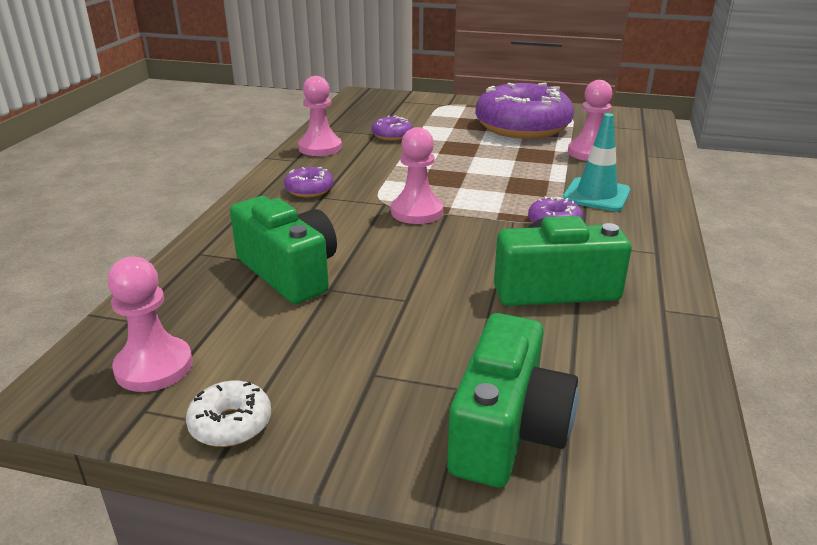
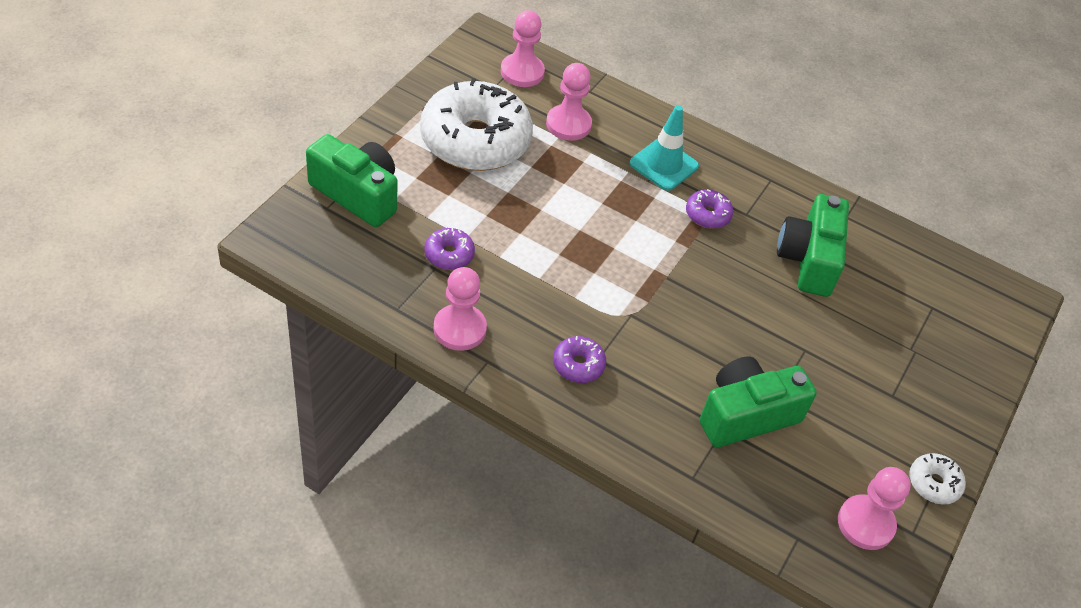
camera: 80 degrees left, 20 degrees up
(417, 212) = (657, 296): pink pawn -> pink pawn (522, 72)
(507, 430) = (955, 346): green camera -> green camera (357, 194)
(522, 127) = (475, 140): purple donut -> white donut

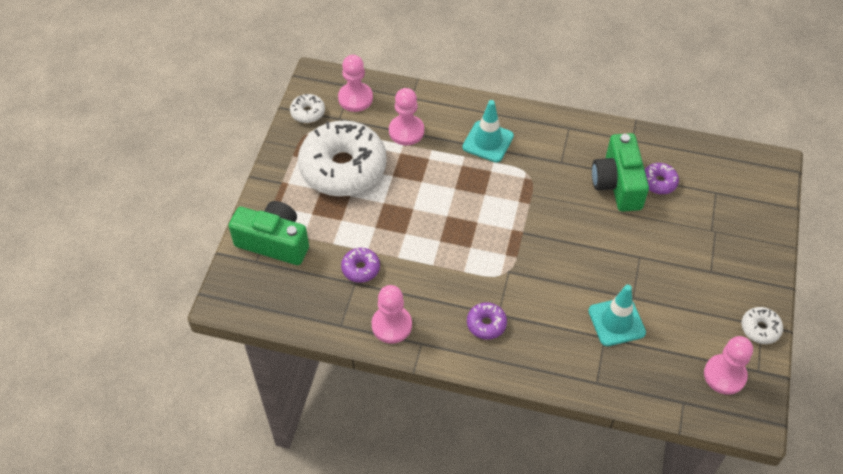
camera: 10 degrees left, 5 degrees up
(459, 70) = (308, 112): none -> white donut
(707, 215) = (534, 172): purple donut -> purple donut (658, 182)
(746, 415) = (616, 322): green camera -> turquoise traffic cone

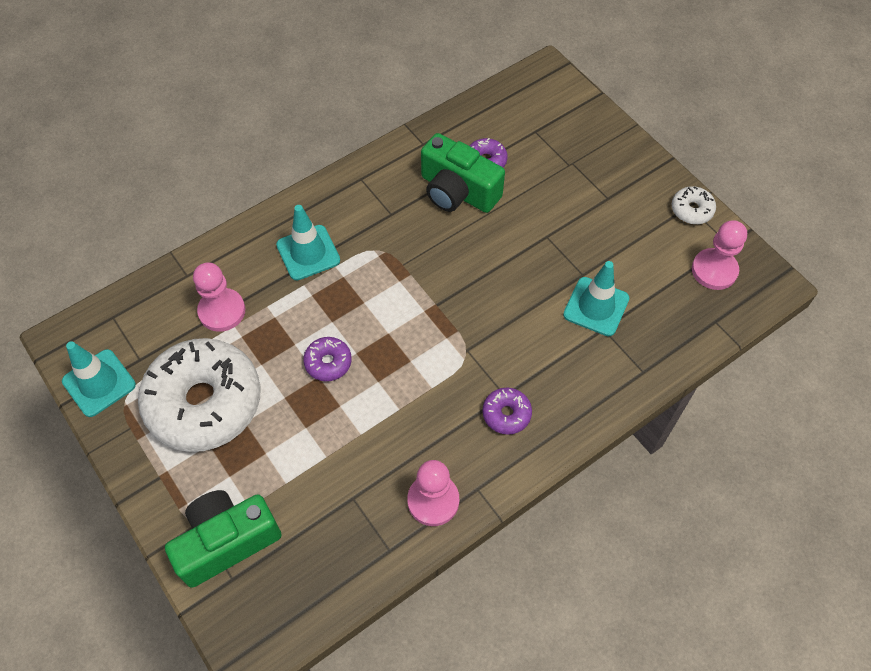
camera: 50 degrees left, 5 degrees up
(308, 112) = (99, 383): white donut -> turquoise traffic cone
(355, 98) = (131, 325): pink pawn -> none
(360, 268) = (341, 479): purple donut -> purple donut (328, 362)

